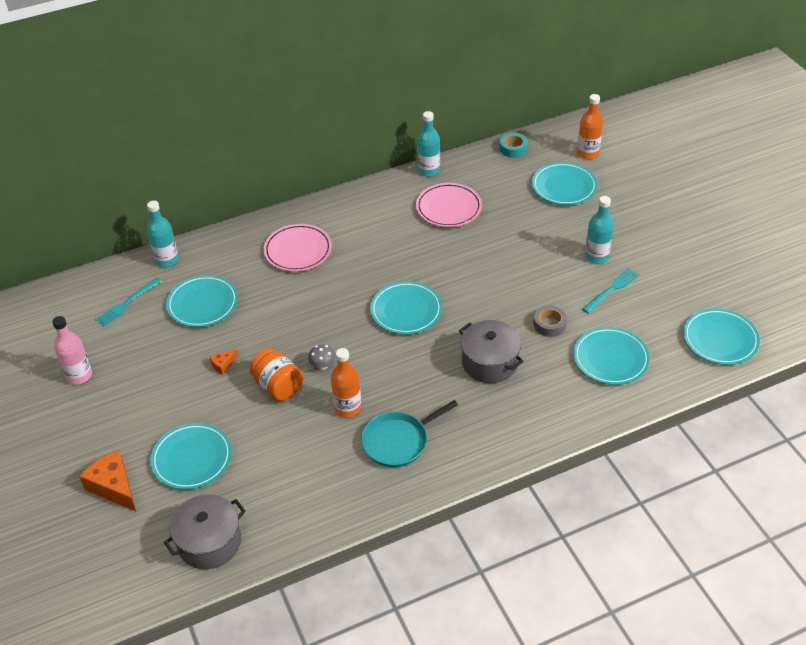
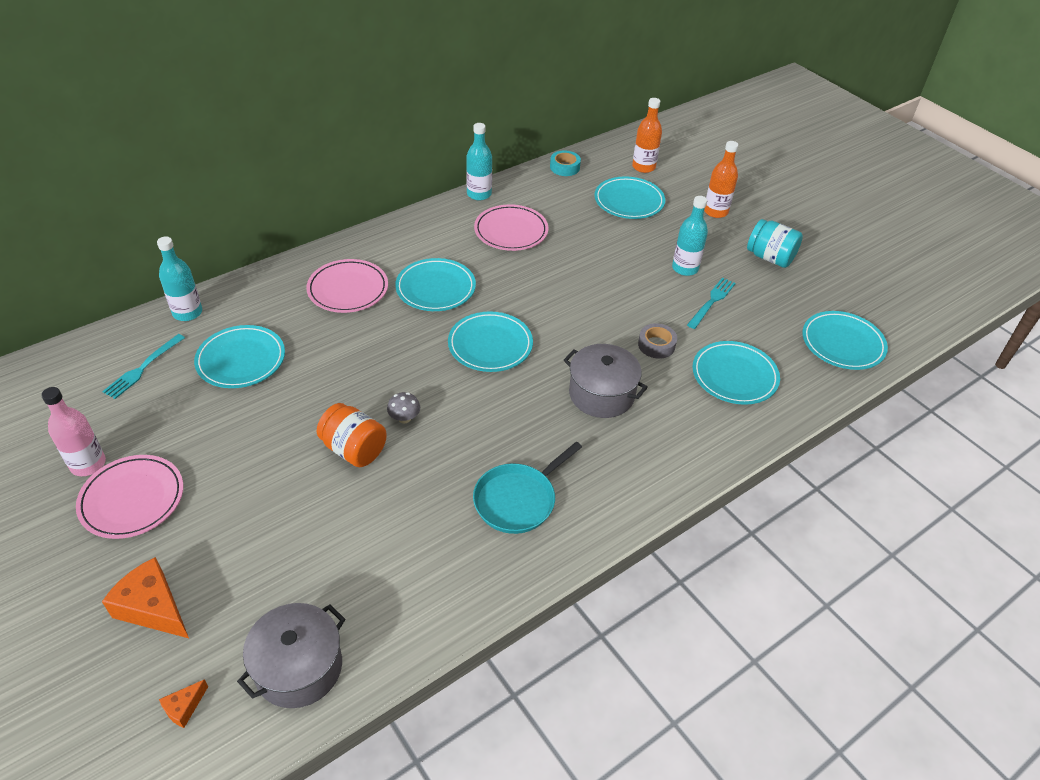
camera: 15 degrees left, 0 degrees up
(108, 406) = (132, 499): none -> pink plate
(192, 459) = (256, 555): turquoise plate -> turquoise plate (435, 288)
(223, 364) = (279, 430): orange cheese -> orange cheese (184, 708)
(347, 408) = (446, 466): orange bottle -> orange bottle (715, 211)
(680, 252) = (770, 258): none -> turquoise jar

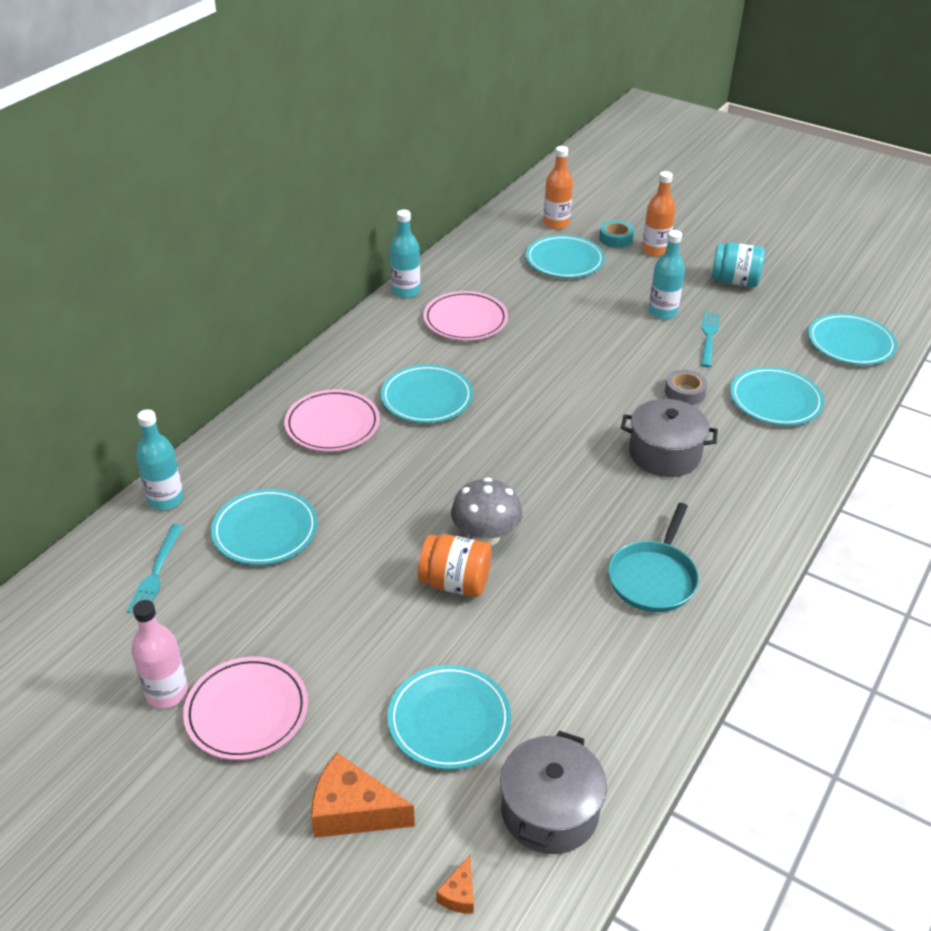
camera: 20 degrees left, 5 degrees down
(404, 418) = (485, 536): grey mushroom -> grey mushroom, size x1.87
(490, 345) = (523, 438): turquoise plate -> turquoise plate (449, 720)
(564, 167) = (476, 242): turquoise tape -> turquoise tape (616, 239)

